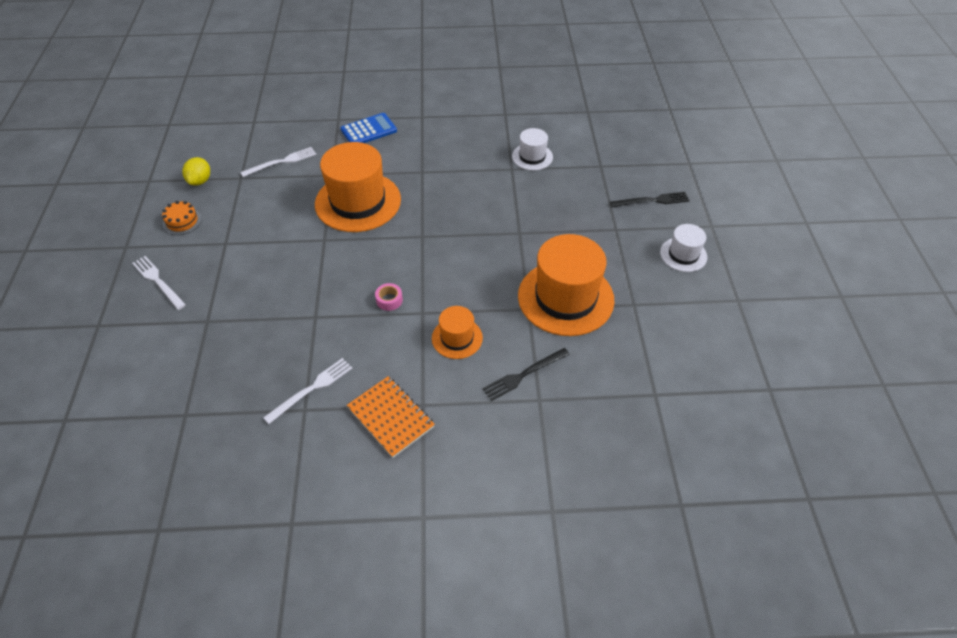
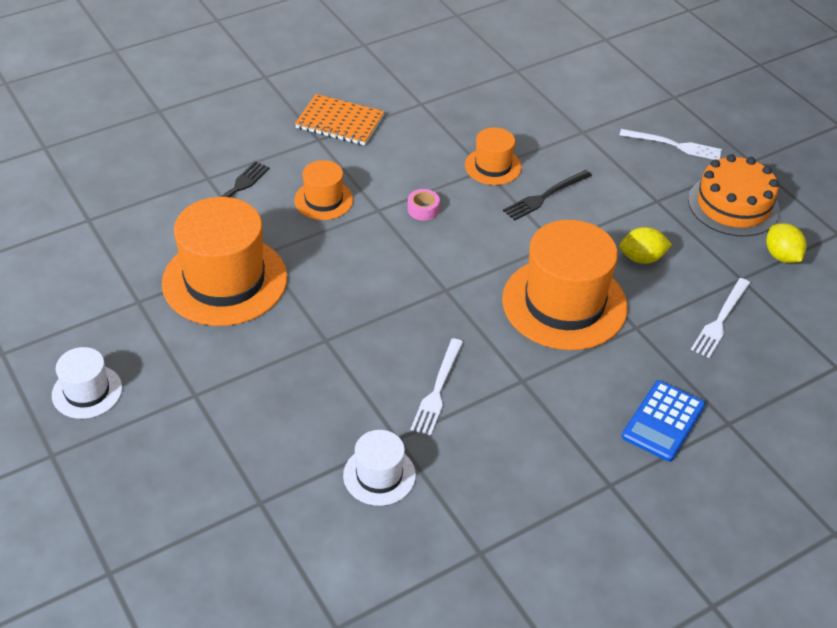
camera: 150 degrees right, 5 degrees down
(182, 221) = (733, 205): orange cake -> orange cake, size x1.84
(282, 210) = (642, 258): none -> yellow lemon
(306, 317) = (493, 166): none -> orange hat
(311, 389) = (429, 118): white fork -> white fork (437, 389)
(652, 201) = (154, 466): black fork -> black fork (545, 196)

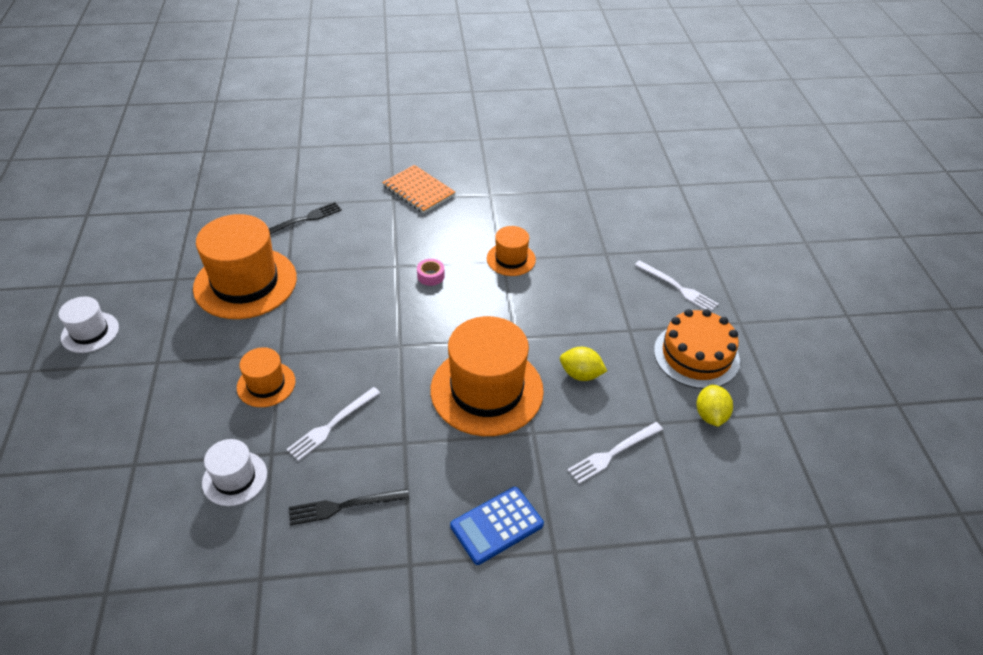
camera: 25 degrees right, 0 degrees up
(323, 200) = (362, 245): orange hat -> orange hat (266, 384)
(545, 196) = (536, 296): black fork -> black fork (344, 506)

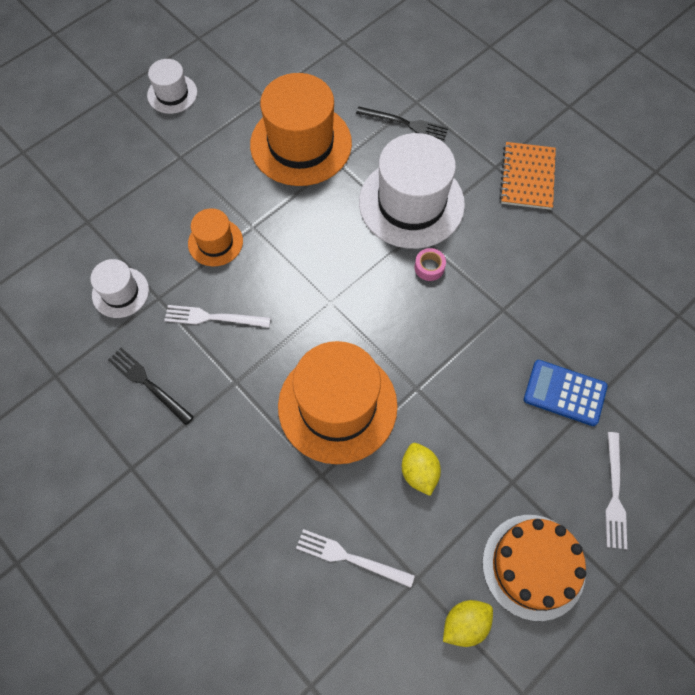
camera: 55 degrees right, 20 degrees up
(370, 255) = (411, 203): none -> white hat
(496, 525) = (208, 508): blue calculator -> blue calculator (564, 393)
(511, 259) = (511, 316): orange hat -> none

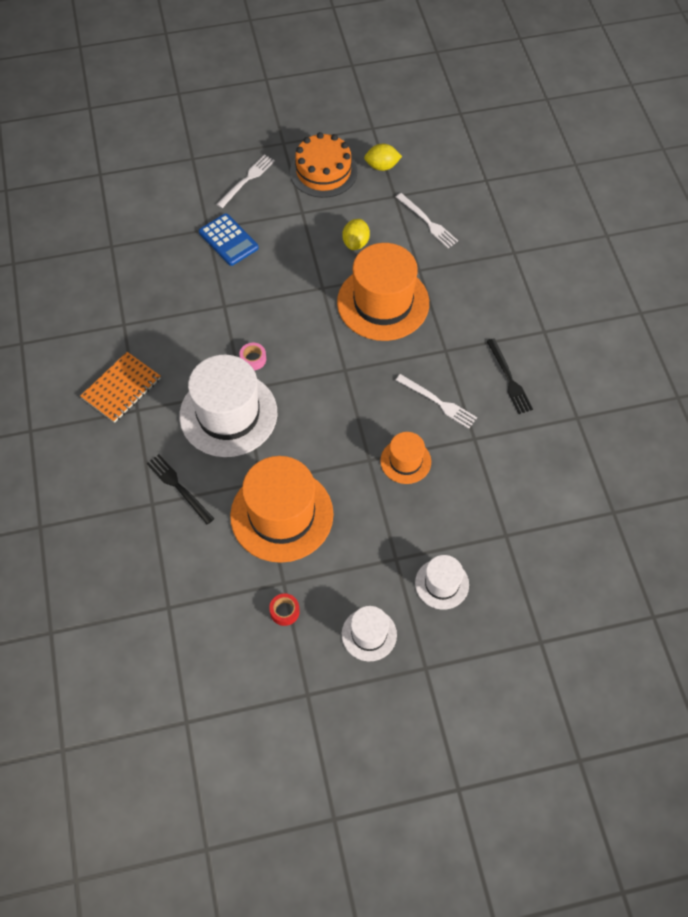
camera: 150 degrees left, 5 degrees down
(120, 292) = (502, 457): white hat -> white hat (442, 584)
(250, 79) = (284, 611): none -> red tape

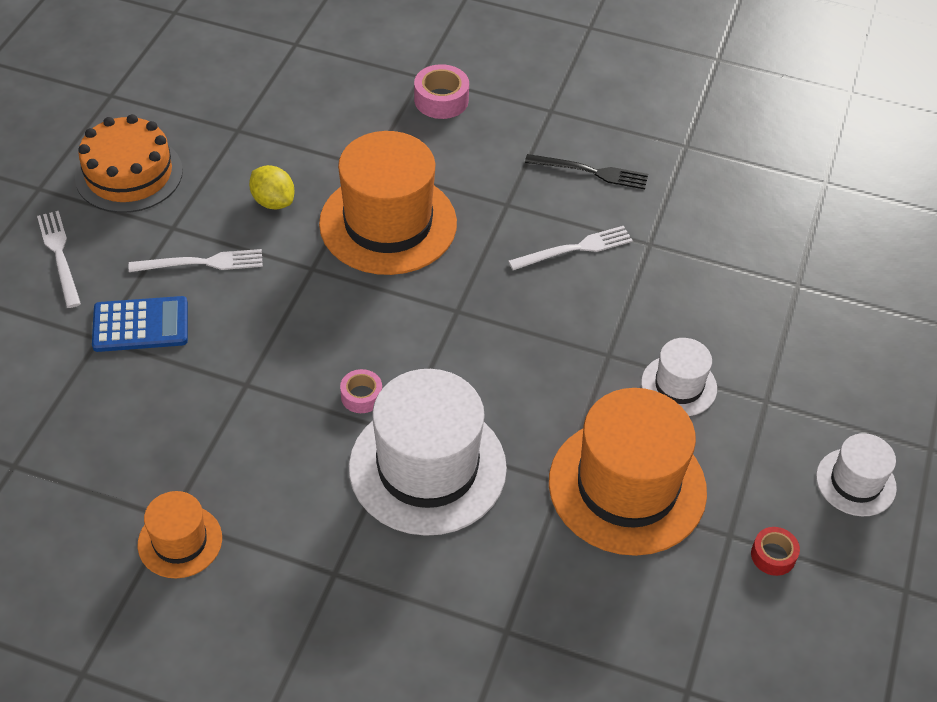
camera: 60 degrees left, 10 degrees down
(121, 388) = (281, 575): orange notebook -> none
(178, 487) = (502, 584): black fork -> none
(382, 166) = (180, 117): yellow lemon -> none
(405, 461) = (635, 321): orange hat -> orange hat (180, 541)
(427, 222) = (306, 123): white fork -> white fork (202, 263)
(442, 584) = (827, 375): white hat -> white hat (679, 385)
(503, 273) = (441, 100): none -> pink tape

